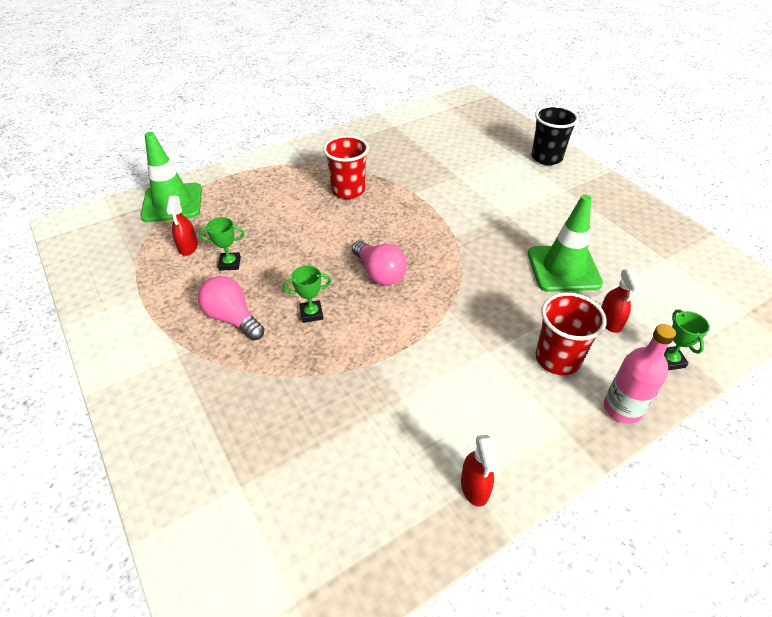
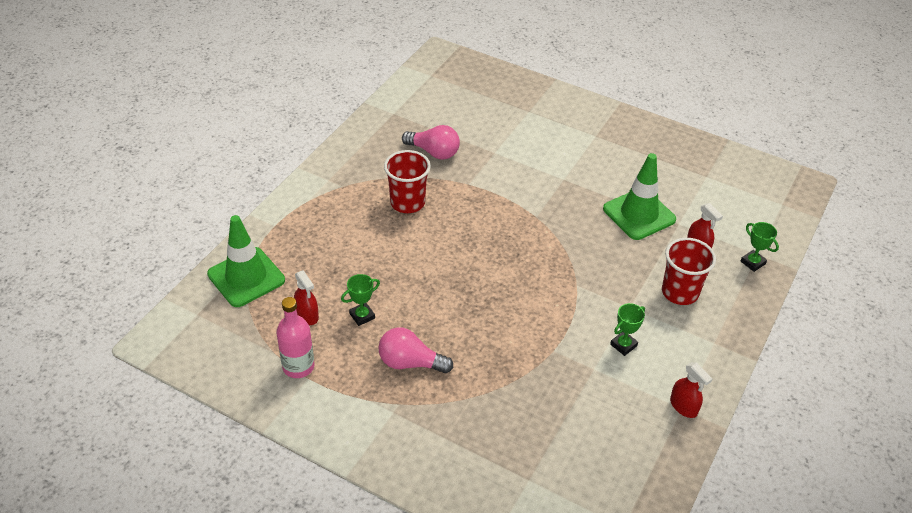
camera: 30 degrees left, 0 degrees up
(311, 313) = (472, 332): green trophy -> green trophy (623, 345)
(379, 273) = (499, 274): pink light bulb -> pink light bulb (434, 152)
(546, 158) = (558, 106): black cup -> none
(622, 408) = (742, 311): pink bottle -> pink bottle (298, 366)

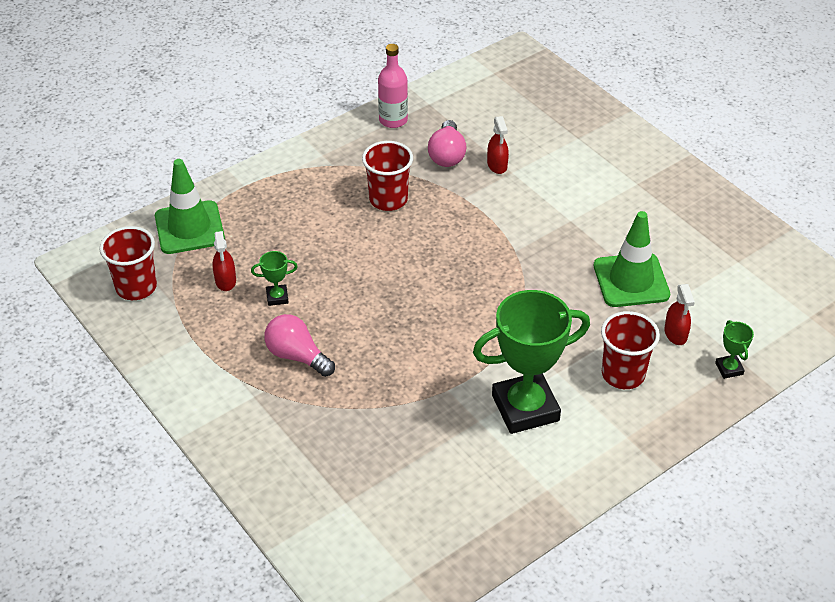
camera: 25 degrees right, 0 degrees up
(227, 346) = (136, 287): none -> red cup
(298, 366) = (190, 326): pink bottle -> pink bottle (393, 120)
(434, 152) = (447, 155): pink light bulb -> pink light bulb turned 45 degrees clockwise
(623, 345) = (525, 408): green trophy -> green trophy, size x2.40
(683, 406) = (550, 488): red spray bottle -> red spray bottle (497, 165)

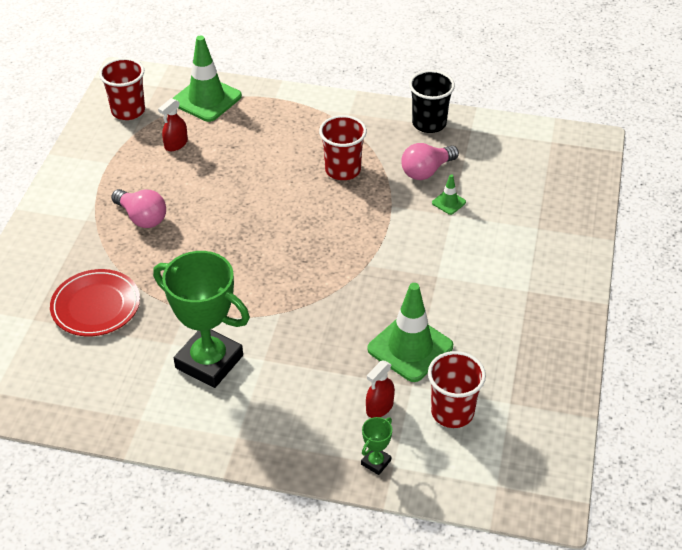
camera: 50 degrees right, 0 degrees up
(277, 297) = (186, 176): green trophy -> none
(297, 356) = (142, 217): pink light bulb -> pink light bulb turned 135 degrees clockwise
(377, 448) = (96, 306): none -> red plate
(393, 120) = (429, 123): pink bottle -> black cup
(497, 165) = (448, 202): red spray bottle -> green traffic cone
(623, 374) = (301, 399): red cup -> red cup (452, 412)

